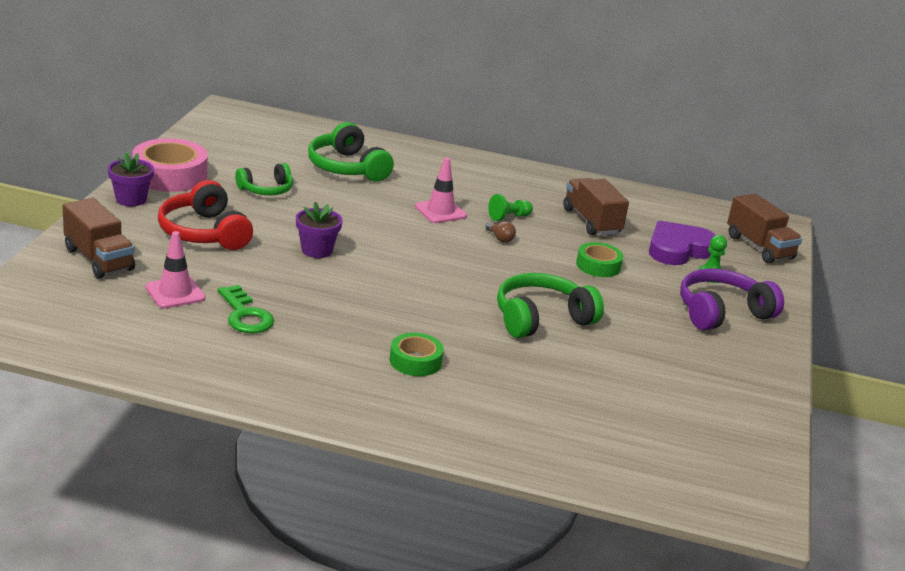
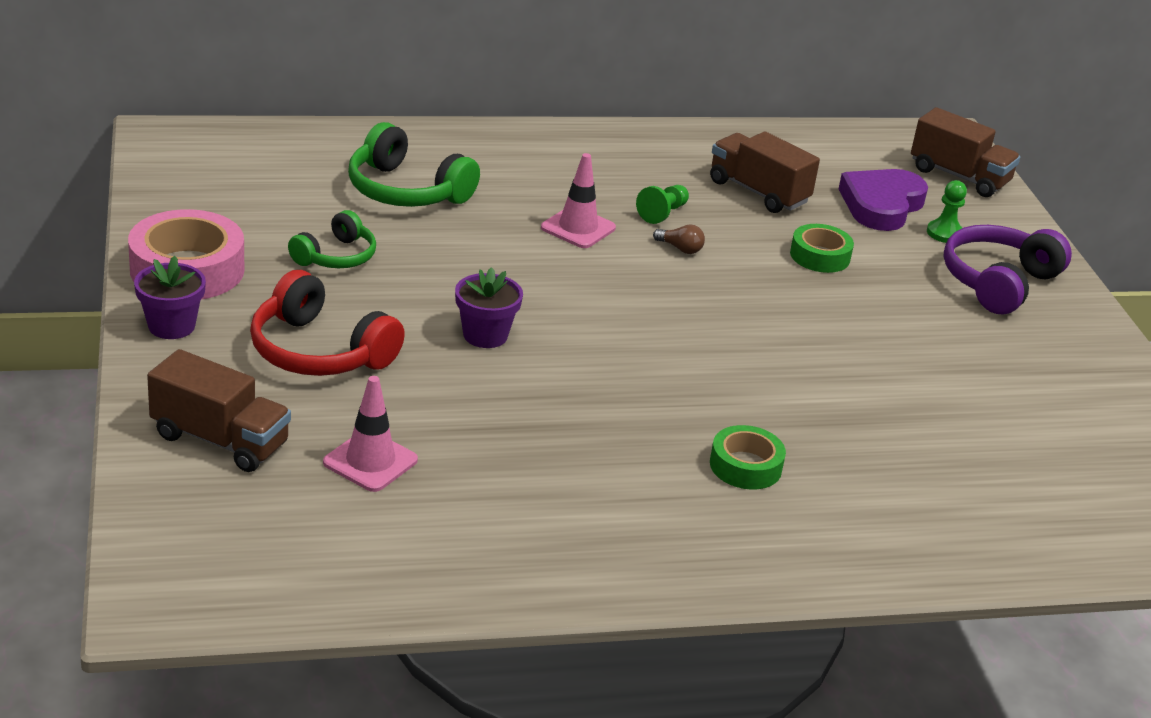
camera: 25 degrees left, 5 degrees up
(245, 315) = (489, 467): green key -> none
(541, 319) = (826, 355): green headphones -> none

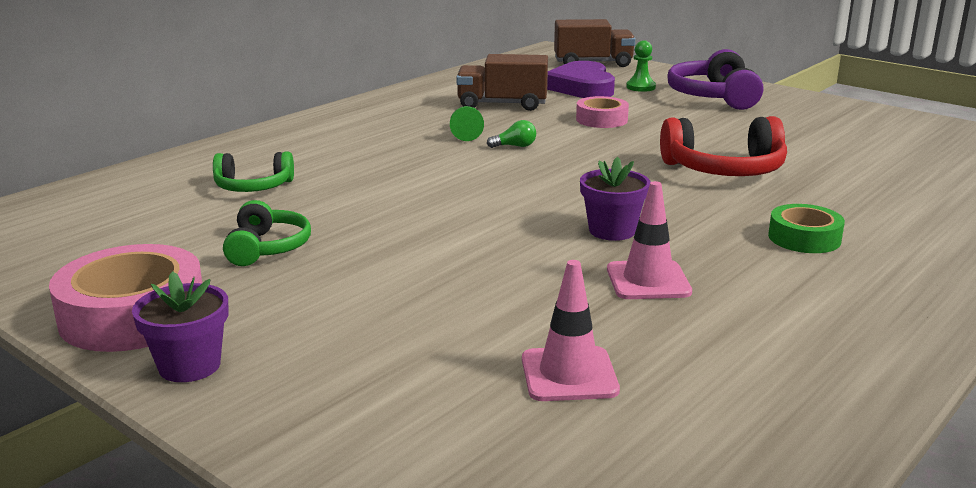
camera: 35 degrees left, 10 degrees down
(220, 440) = (405, 435): brown truck -> none
(319, 351) = (372, 317): red headphones -> red headphones (724, 170)
(406, 191) = (253, 187): green headphones -> green headphones, size x0.63
(485, 335) = (485, 245): purple flower pot -> purple flower pot (612, 231)
(578, 228) = (426, 161): pink traffic cone -> pink traffic cone (648, 281)
(680, 249) = (515, 146): brown light bulb -> green light bulb
(820, 256) = (601, 120): green tape -> pink tape

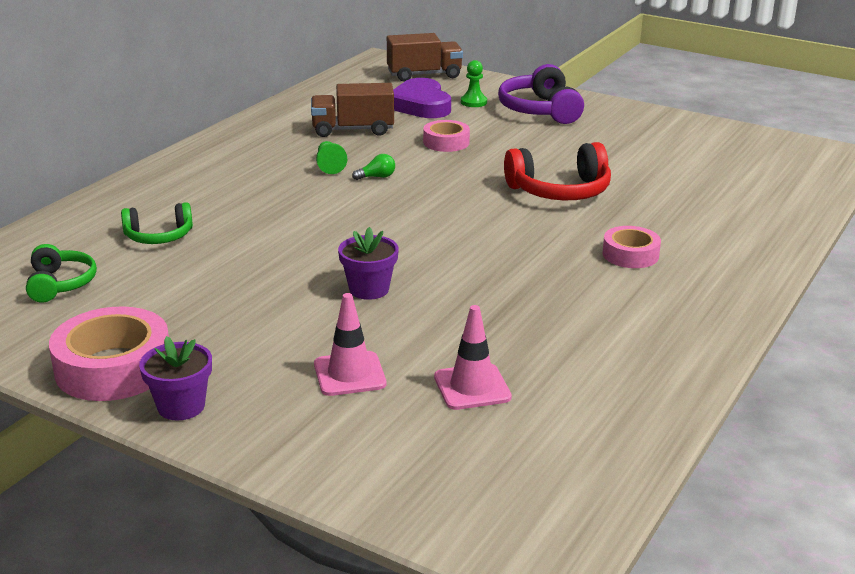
camera: 10 degrees left, 5 degrees up
(267, 248) = (197, 297): green headphones -> green headphones (60, 284)
(612, 231) = (478, 259): purple flower pot -> purple flower pot (369, 289)
(648, 281) = (515, 303): pink traffic cone -> pink traffic cone (349, 374)
(804, 238) = (630, 254): green tape -> pink tape

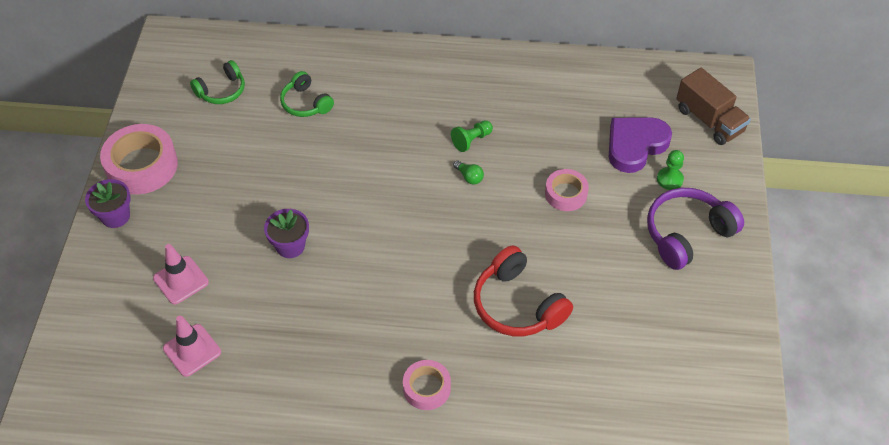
camera: 65 degrees right, 25 degrees up
(353, 130) = (549, 124): brown truck -> none

